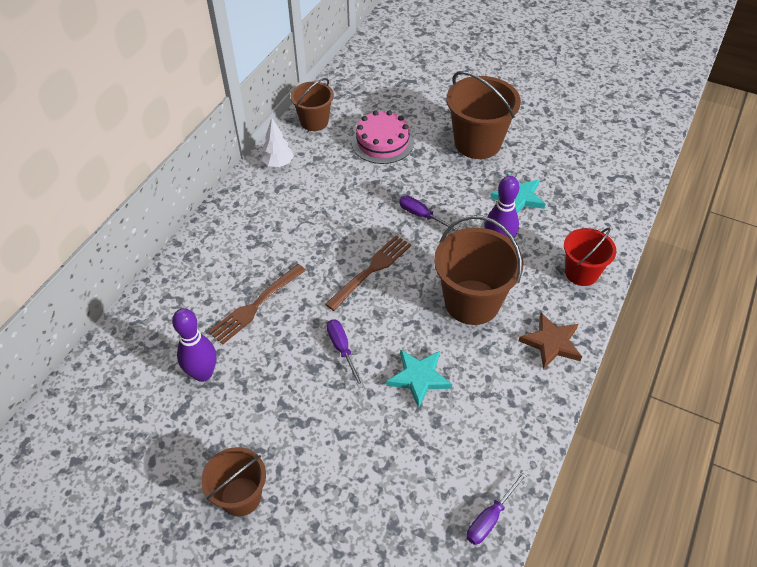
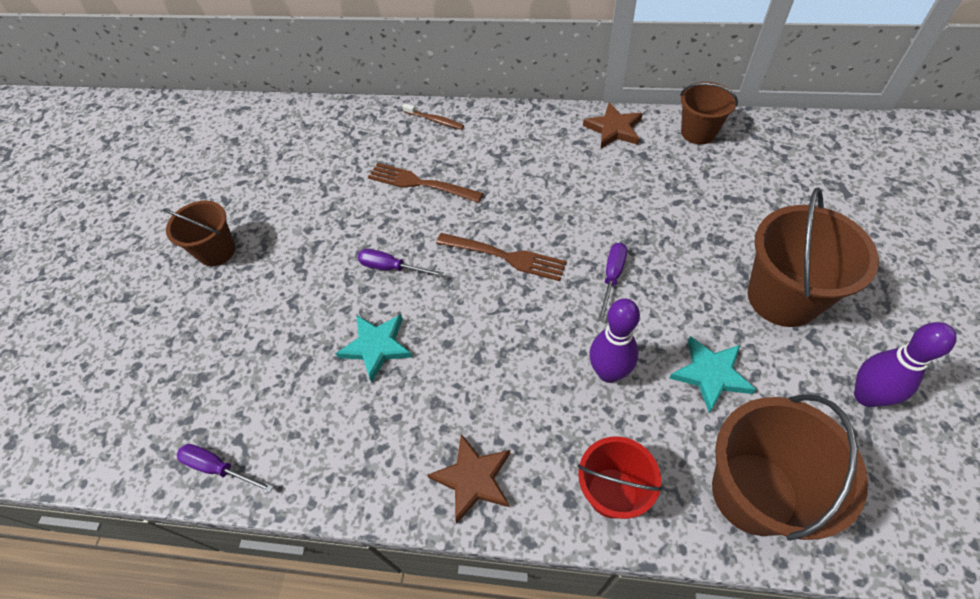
camera: 75 degrees right, 5 degrees up
(180, 274) = (435, 120): none -> brown toothbrush
(203, 374) = (333, 178): purple bowling pin -> purple bowling pin (866, 396)
(278, 164) = (614, 129): white tree -> brown star
(342, 349) = (391, 268): purple screwdriver -> purple screwdriver turned 120 degrees counterclockwise
(382, 142) = (710, 201): pink cake -> none
(472, 302) = (502, 369): brown bucket -> brown bucket (754, 492)

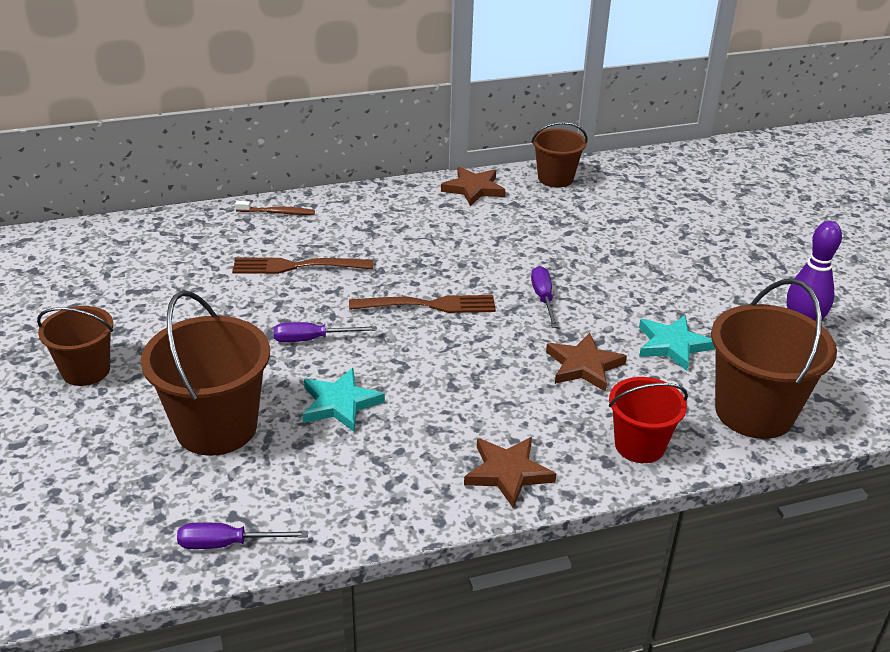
camera: 30 degrees left, 20 degrees down
(608, 372) = (584, 366): purple bowling pin -> brown star
(782, 297) = (699, 280): brown bucket -> brown bucket (216, 427)

